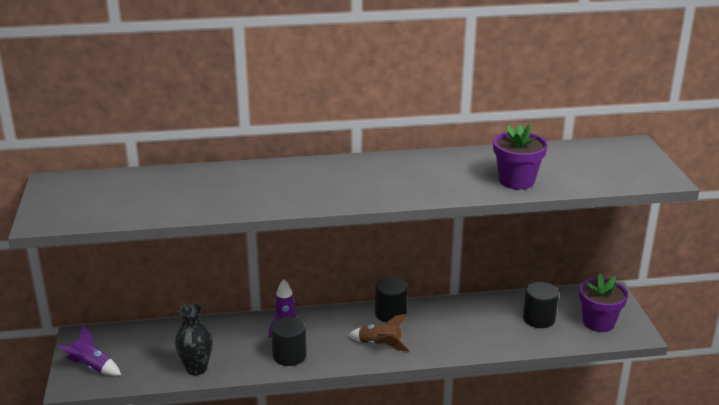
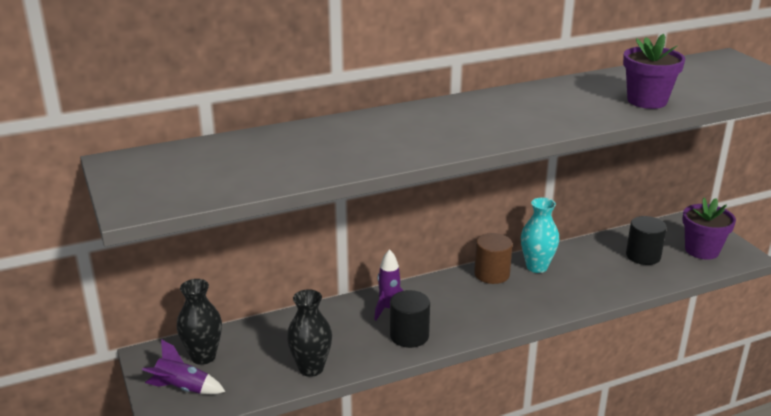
camera: 15 degrees left, 0 degrees up
(119, 344) = (203, 356): none -> black vase
(380, 345) = (500, 308): brown rocket -> none
(390, 314) = (492, 274): black cylinder -> brown cylinder
(434, 313) = (537, 267): none -> turquoise vase

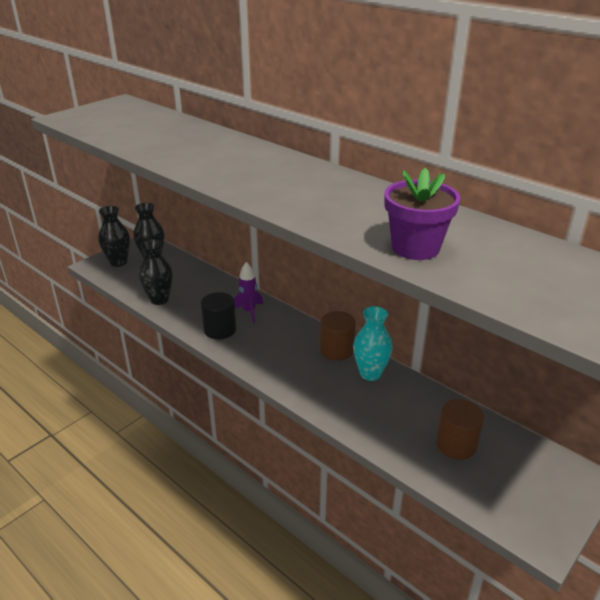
camera: 65 degrees right, 5 degrees up
(182, 388) = (118, 262): purple rocket -> black vase
(643, 256) = (456, 444): black cylinder -> brown cylinder
(702, 250) = (515, 495): purple flower pot -> none

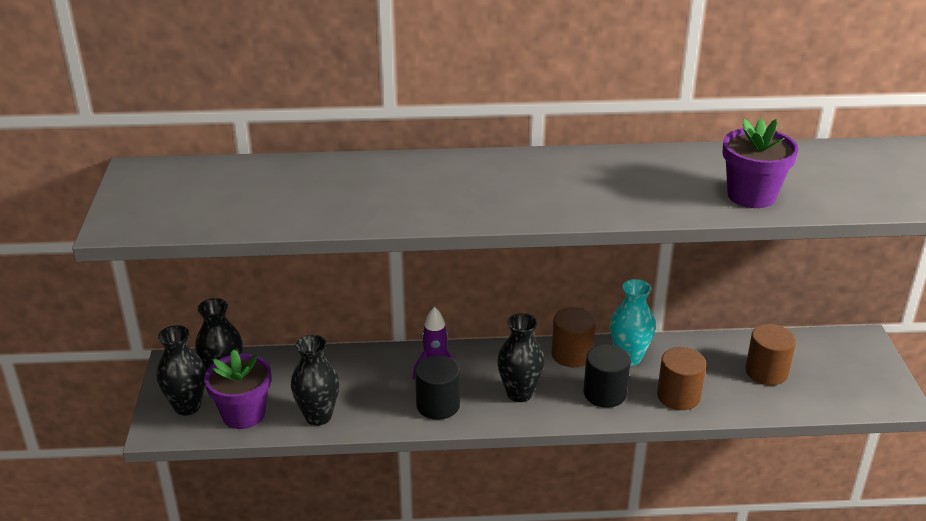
camera: 45 degrees left, 0 degrees up
(132, 279) = (243, 414): none -> purple flower pot
(271, 351) = (519, 393): none -> black vase
(319, 383) = (604, 393): none -> black cylinder
(364, 416) = (678, 396): none -> brown cylinder

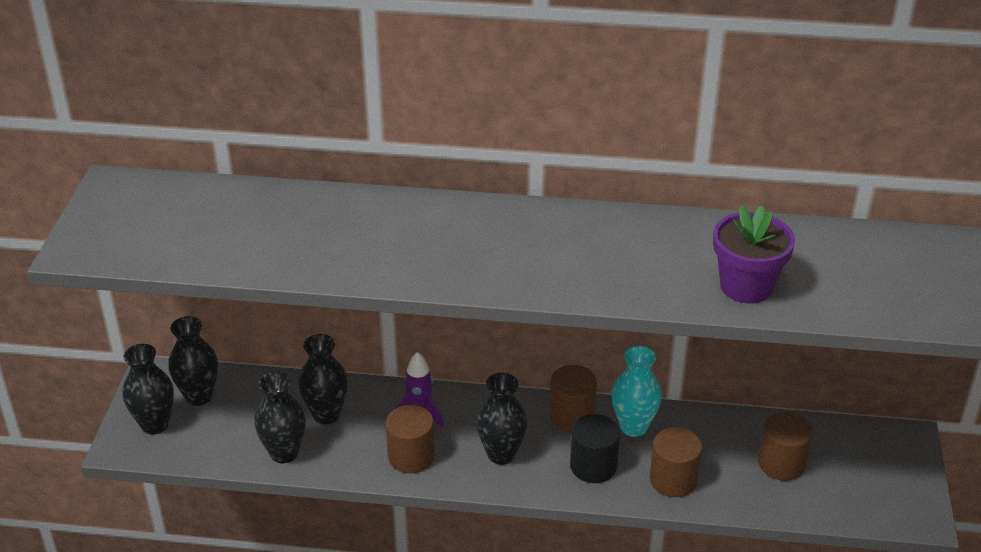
camera: 10 degrees right, 5 degrees up
(243, 414) = (209, 440): purple flower pot -> none
(349, 379) = (326, 414): none -> black vase
(438, 405) = (411, 456): black cylinder -> brown cylinder

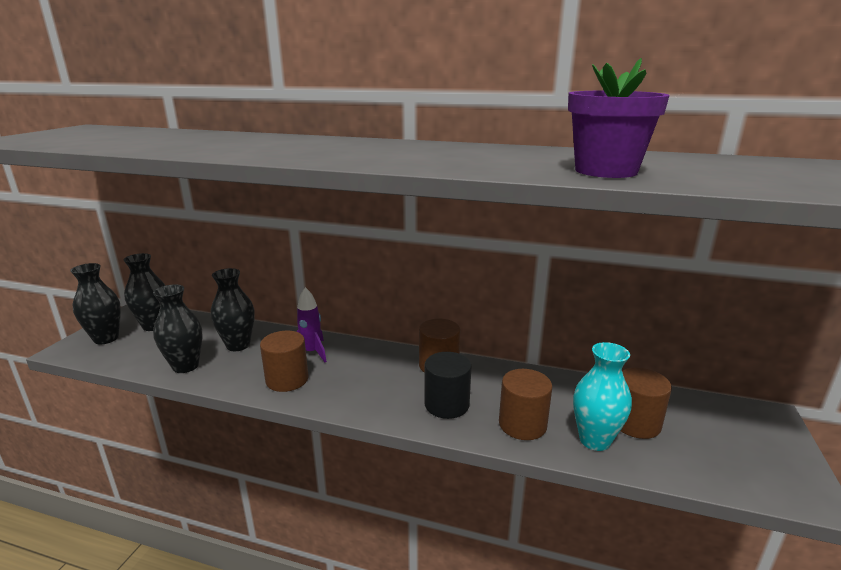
camera: 10 degrees right, 15 degrees down
(501, 454) = (366, 386): black vase -> none
(633, 426) = (492, 379): turquoise vase -> turquoise vase (594, 440)

